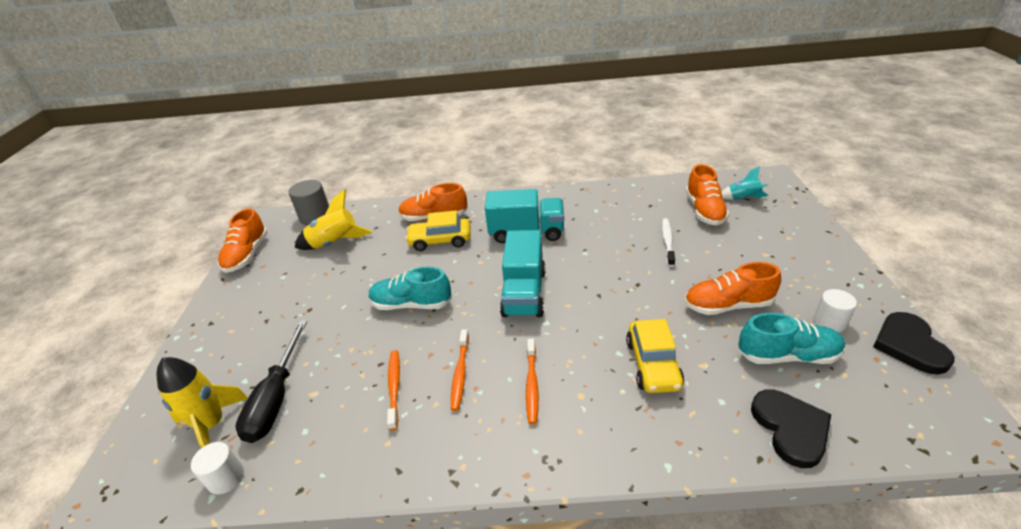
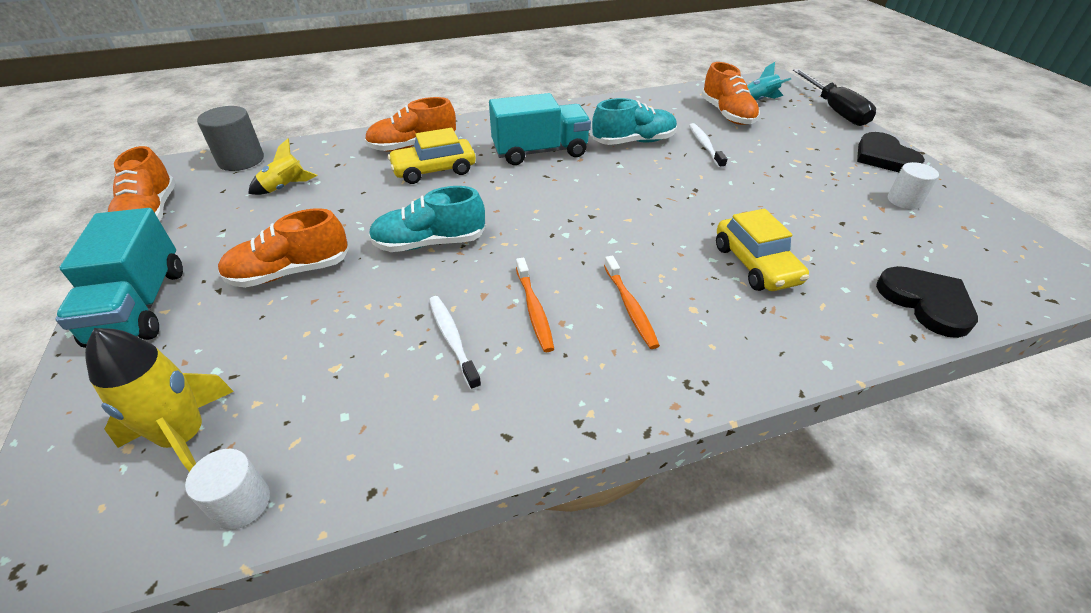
camera: 20 degrees left, 5 degrees up
(276, 398) = (280, 383): black screwdriver -> black screwdriver (834, 110)
(335, 243) = (285, 187): yellow rocket -> yellow rocket, size x0.63
(394, 387) = (452, 340): orange toothbrush -> white toothbrush
(524, 293) = (570, 213): turquoise truck -> turquoise truck (140, 306)
(727, 305) = (799, 198): orange shoe -> orange shoe (290, 272)
(787, 355) = (883, 236): turquoise shoe -> turquoise shoe (633, 142)
(909, 345) = (985, 211): black heart -> black heart (884, 157)

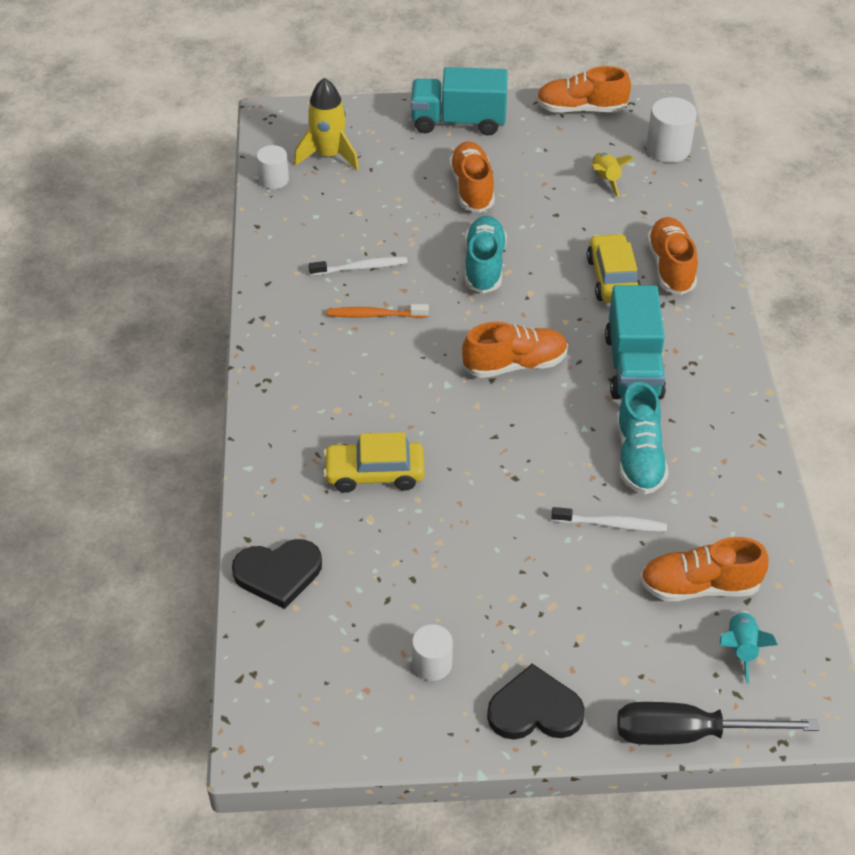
camera: 105 degrees right, 5 degrees up
(241, 160) = (668, 149): grey cylinder -> white cylinder
(566, 206) = (515, 364): none -> orange shoe
(630, 307) = (355, 371): orange toothbrush -> none

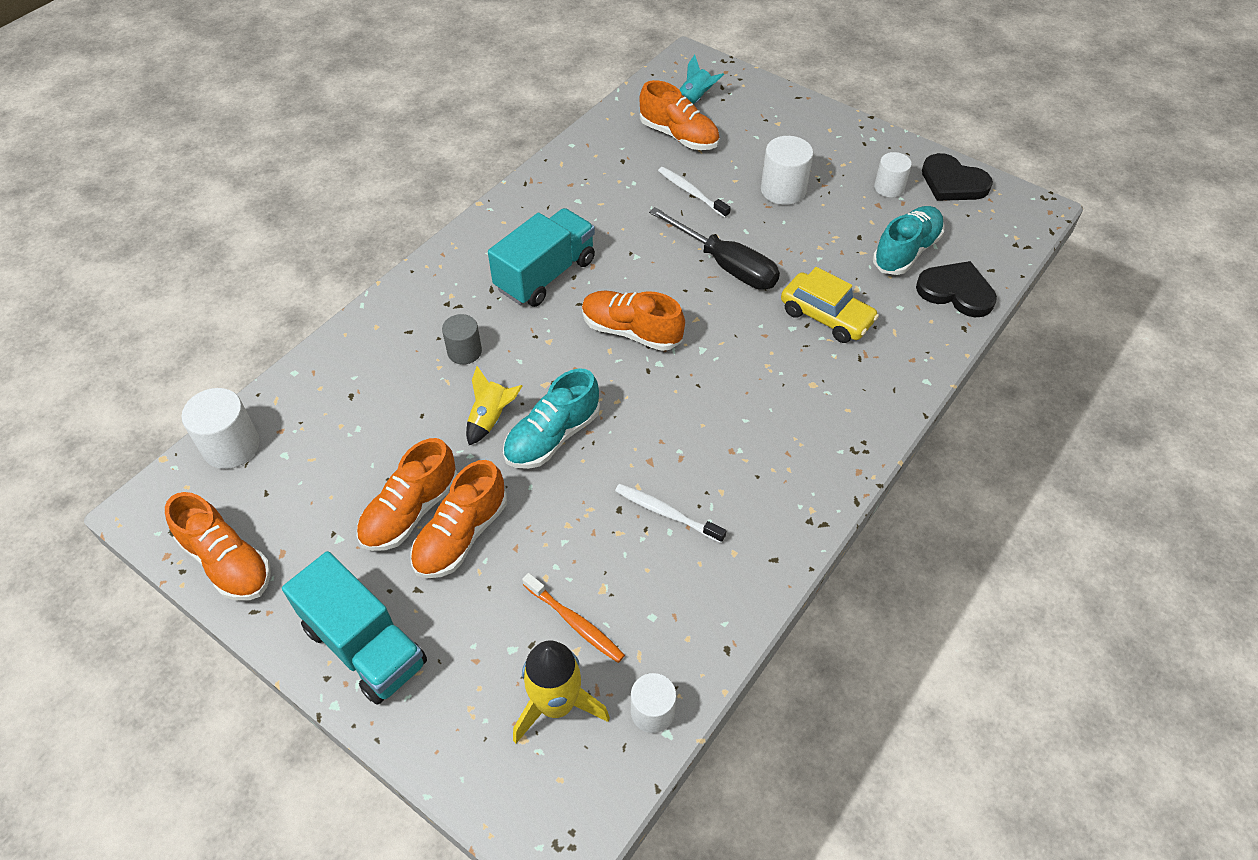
camera: 140 degrees left, 5 degrees up
(375, 315) = (701, 451): orange toothbrush -> orange toothbrush (575, 622)
(532, 587) = (783, 190): none -> white cylinder
(534, 709) = (846, 137): black heart -> black heart (953, 182)
(605, 179) = (332, 453): yellow rocket -> yellow rocket (491, 418)
(612, 278) = (464, 351): yellow car -> grey cylinder
(639, 457) = (623, 217): turquoise shoe -> turquoise shoe (906, 251)
(670, 267) = (406, 331): orange shoe -> orange shoe (410, 511)
(689, 734) = (769, 86): black screwdriver -> black screwdriver (726, 265)

